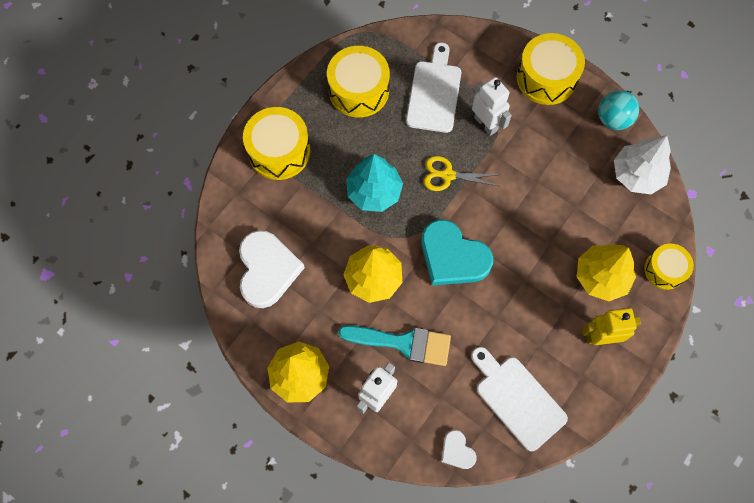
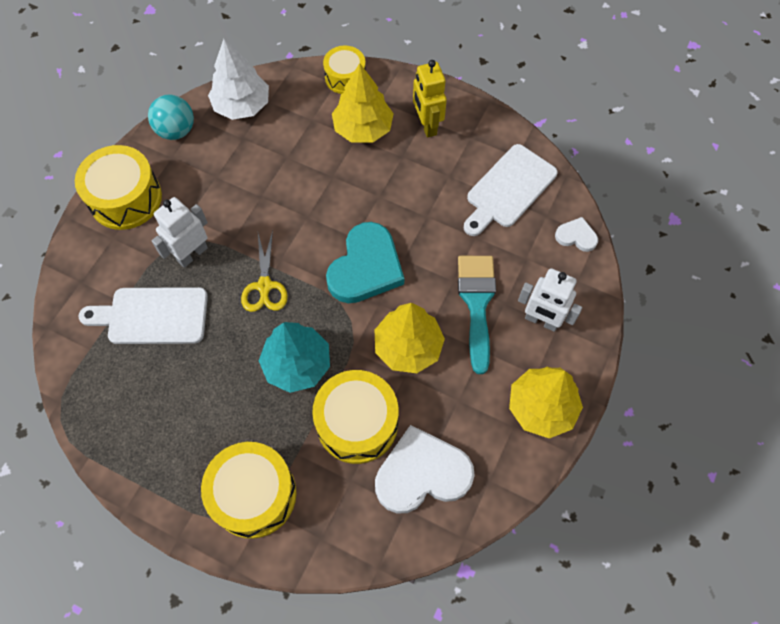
camera: 100 degrees left, 5 degrees down
(359, 90) = (154, 408): yellow drum -> yellow drum (357, 423)
(457, 451) = (576, 236): white heart -> white heart turned 120 degrees counterclockwise

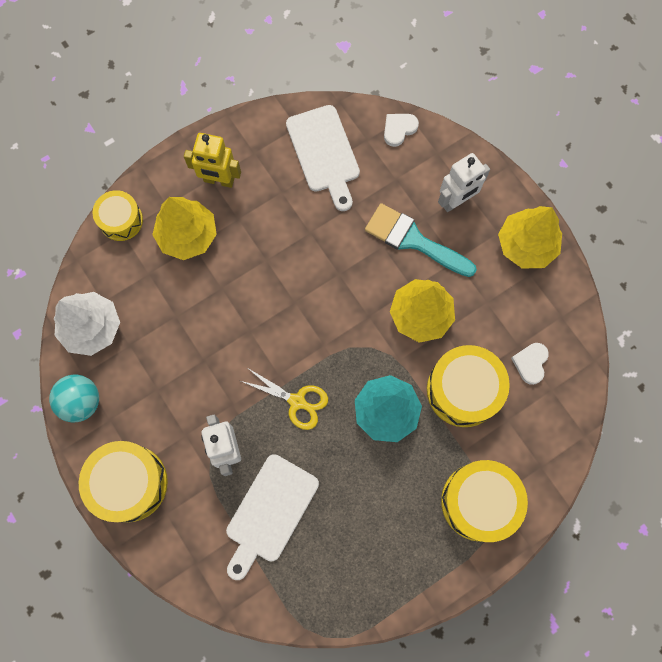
camera: 60 degrees left, 10 degrees up
(366, 267) = (329, 308): turquoise heart -> none
(422, 473) = (530, 363): white heart -> white heart, size x0.48

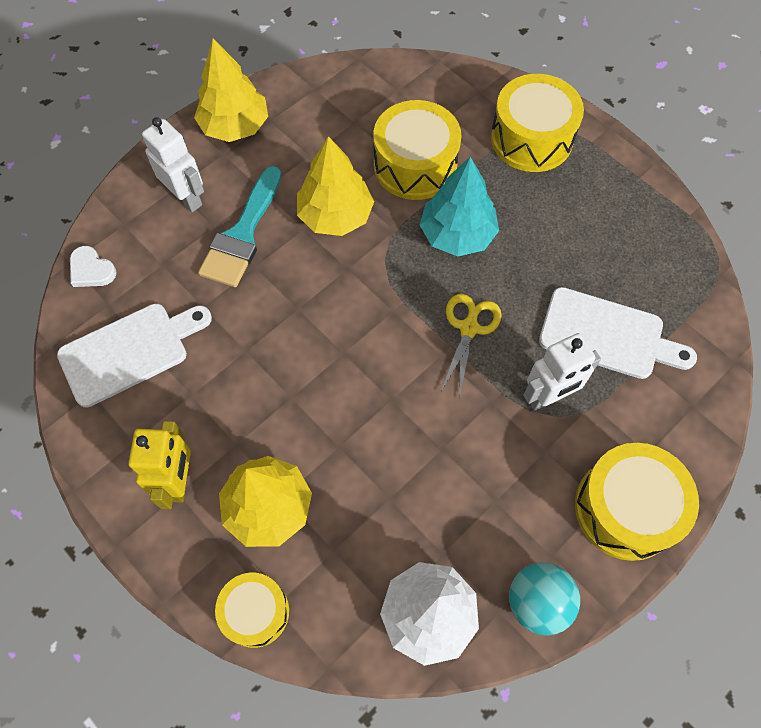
camera: 100 degrees left, 10 degrees down
(530, 363) = (371, 110): white heart -> none

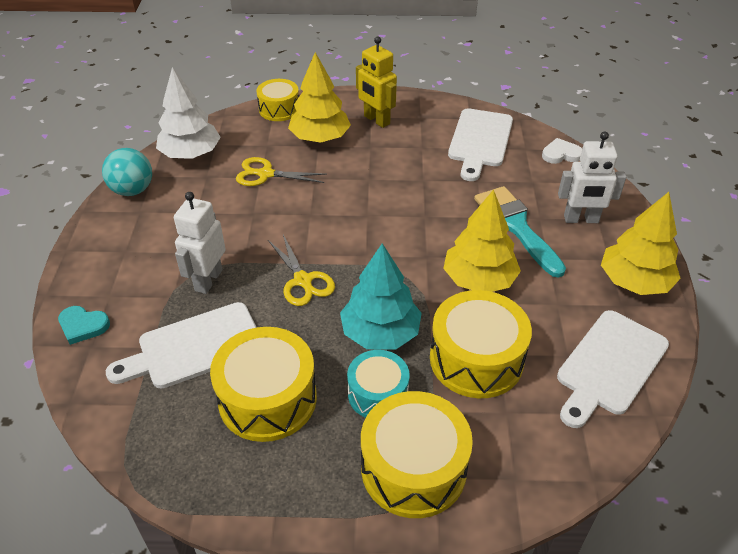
camera: 135 degrees right, 20 degrees down
(339, 97) = (609, 366): none -> white cutting board
(379, 498) = (265, 174): none -> yellow scissors
(506, 195) = (378, 394): none -> turquoise drum
(625, 508) = (106, 258): yellow drum -> yellow drum (267, 398)
(689, 434) = (83, 326): none -> turquoise heart

